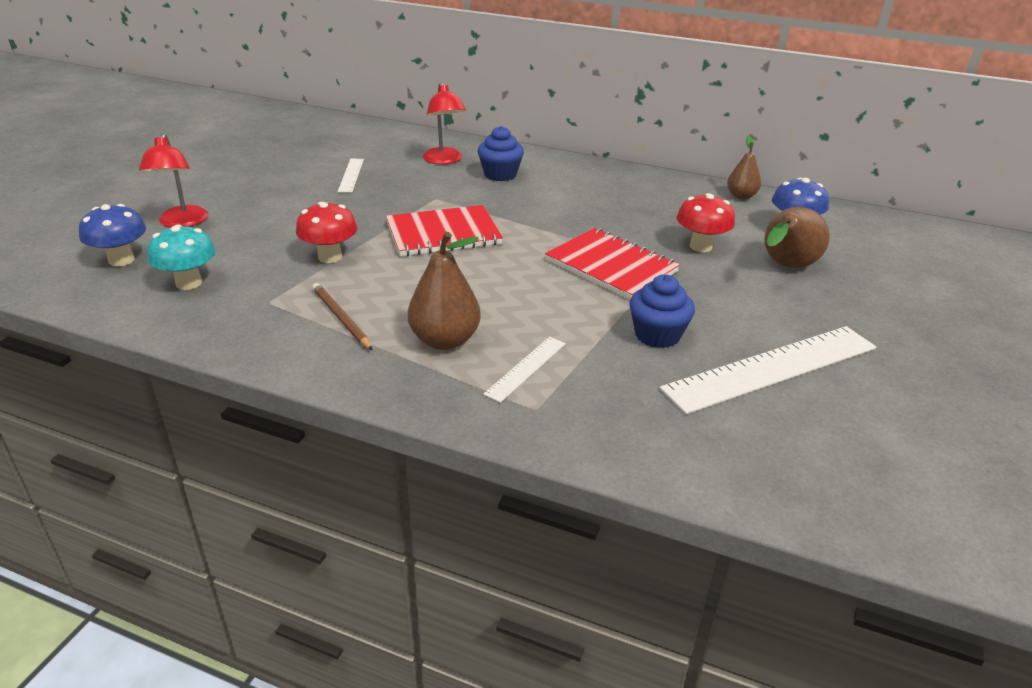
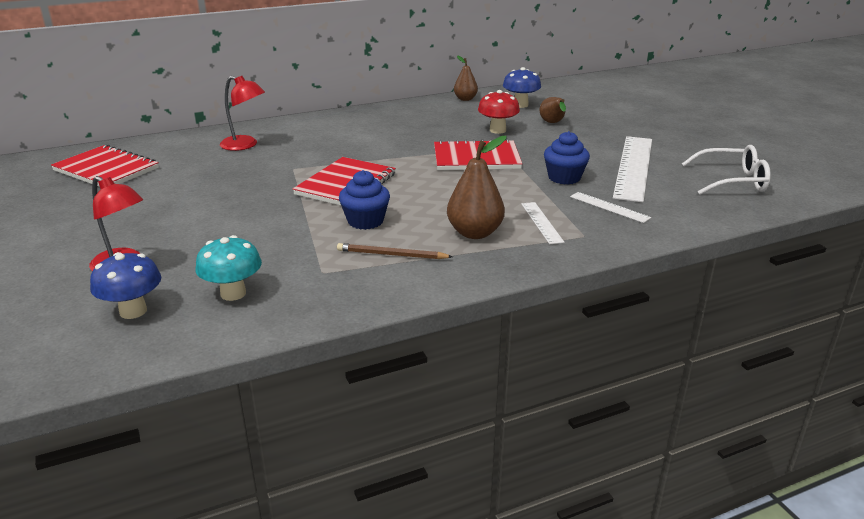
camera: 45 degrees left, 5 degrees down
(318, 140) = (106, 169): none -> red notebook
(330, 257) = (301, 229): red mushroom -> none
(351, 175) = (194, 180): white ruler -> white ruler (609, 207)
(500, 174) = (304, 139): blue cupcake -> blue cupcake (365, 221)
(785, 267) = (553, 123): brown pear -> brown pear, size x0.63
(875, 462) = (732, 181): none -> white glasses

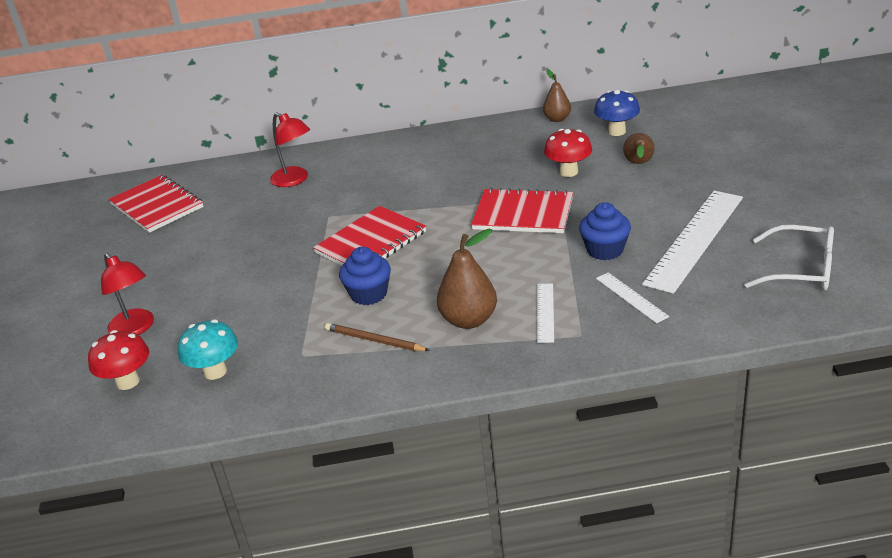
camera: 20 degrees right, 5 degrees up
(133, 311) = (128, 382): blue mushroom -> red mushroom

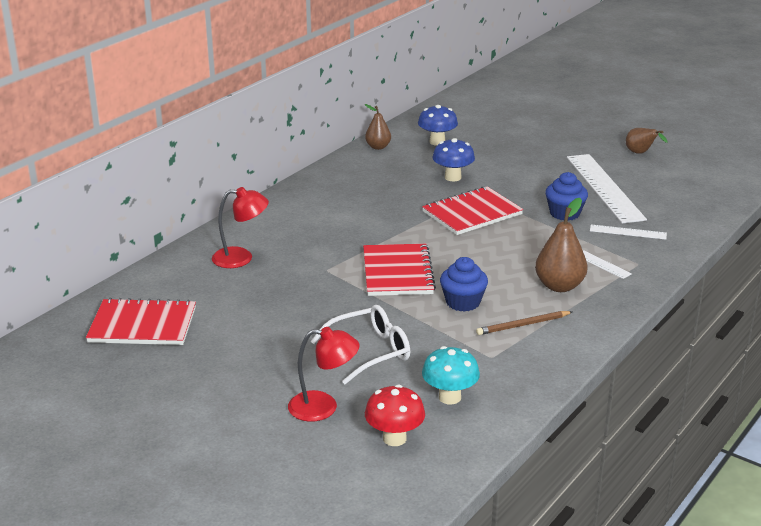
camera: 50 degrees left, 5 degrees down
(568, 172) = (452, 177): red mushroom -> blue mushroom
(638, 164) = (490, 157): brown pear -> brown pear (640, 153)
(801, 270) = (687, 181): white glasses -> white glasses (370, 351)

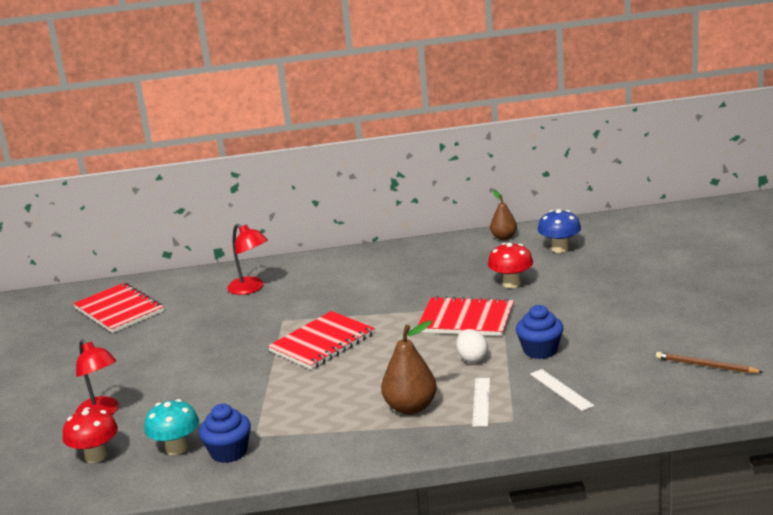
camera: 50 degrees right, 5 degrees down
(370, 351) = (195, 391): white glasses -> none
(452, 177) = (511, 284): blue mushroom -> red mushroom
(463, 302) = (319, 386): blue cupcake -> blue cupcake (229, 452)
(523, 325) = (323, 424): brown pencil -> brown pencil (706, 366)
(532, 237) = (472, 359): none -> white egg
(604, 187) = (624, 342): white ruler -> none
(640, 153) = (729, 324): brown pear -> none

